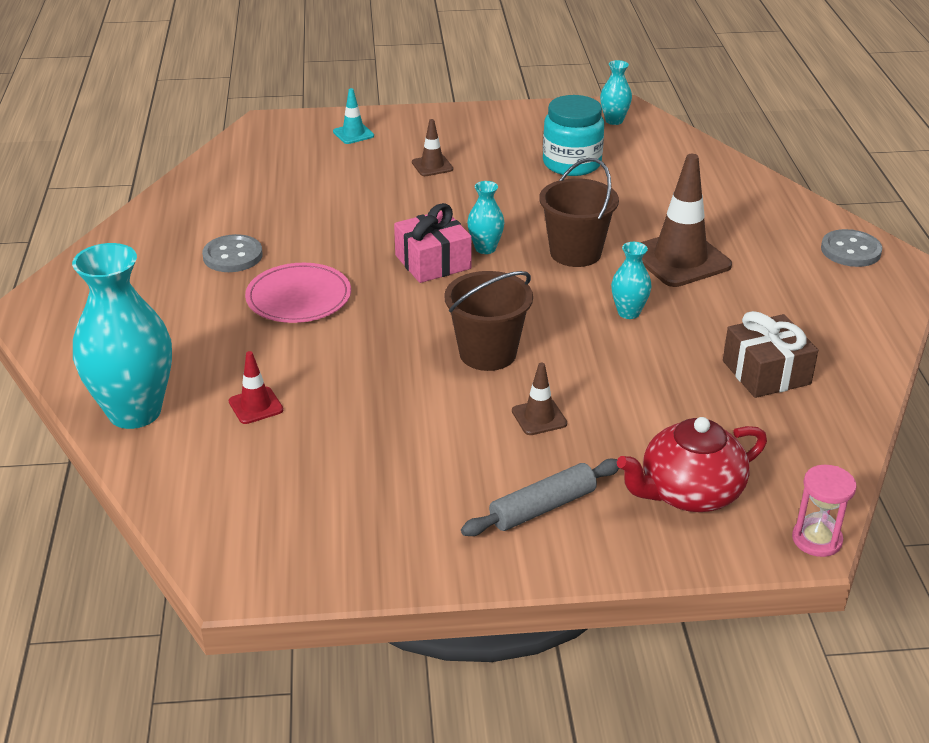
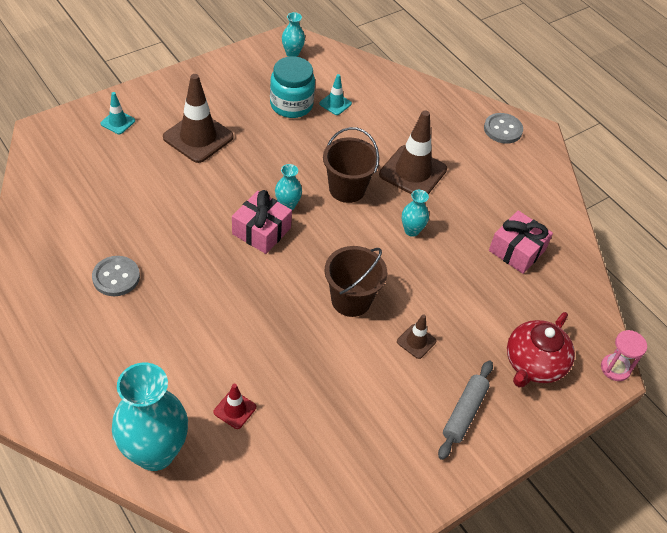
camera: 35 degrees left, 15 degrees up
(298, 297) = (193, 299): pink plate -> none
(432, 166) = (198, 137): brown traffic cone -> brown traffic cone, size x2.04
(630, 175) = (335, 103): none -> turquoise traffic cone
(766, 372) = (517, 250): brown gift -> pink gift

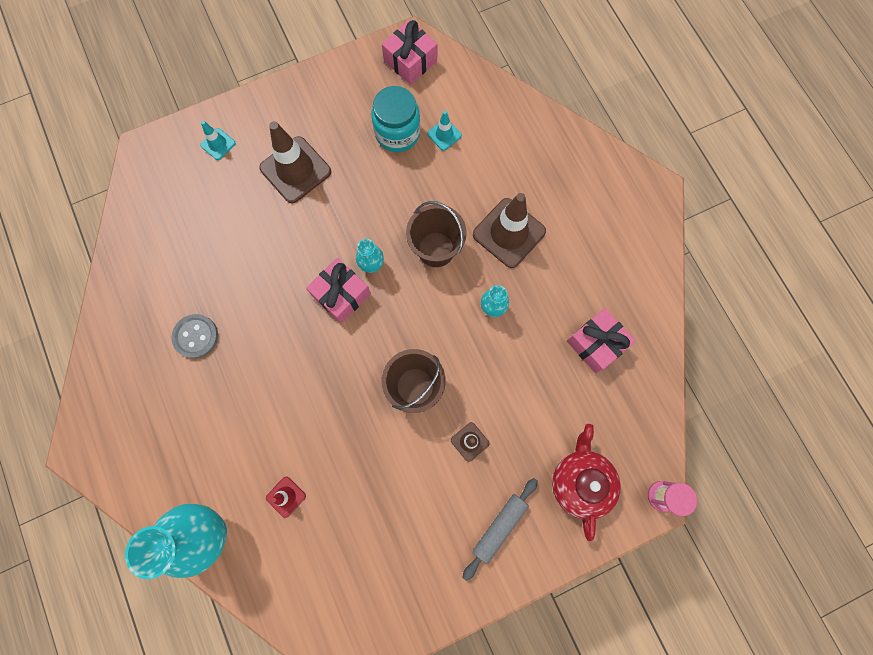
camera: 15 degrees right, 25 degrees up
(292, 53) = (410, 61): turquoise vase -> pink gift
(503, 129) = (619, 183): grey button -> none
(533, 364) = (580, 481): red teapot -> red teapot turned 135 degrees clockwise

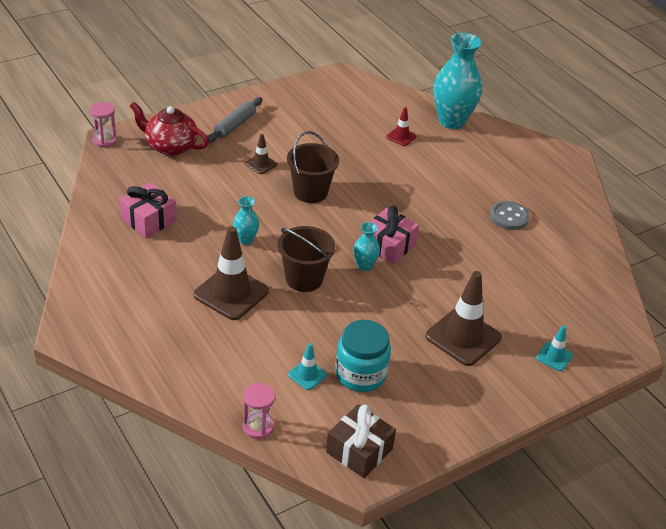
camera: 170 degrees right, 35 degrees down
(410, 61) = (359, 450): pink gift -> brown gift
(489, 86) = (258, 427): none -> pink hourglass
(580, 481) = (170, 146): red teapot -> red teapot turned 120 degrees clockwise

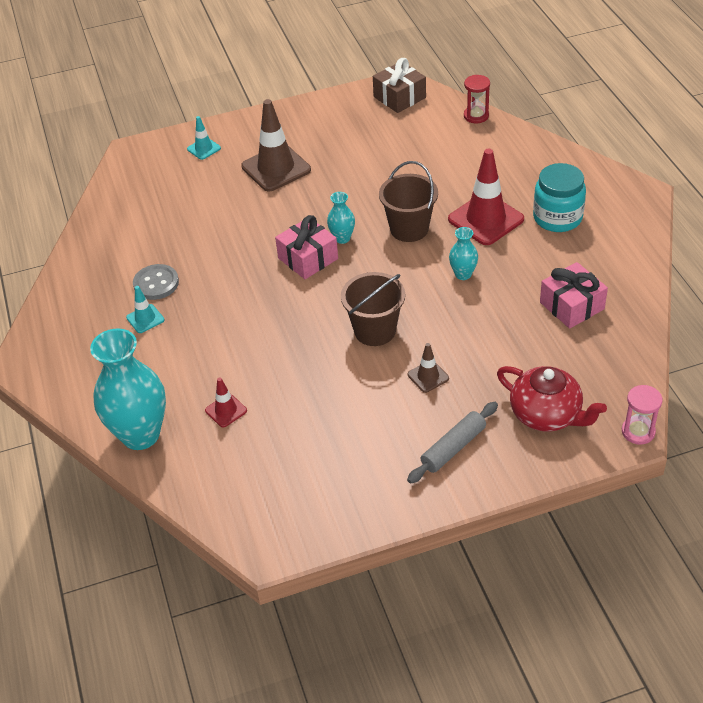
camera: 160 degrees left, 5 degrees up
(231, 293) = (486, 219): brown traffic cone -> red traffic cone
(258, 427) = (476, 116): pink hourglass -> red hourglass
(307, 375) = (427, 148): turquoise traffic cone -> turquoise traffic cone (145, 319)
(360, 374) = (380, 146): turquoise jar -> turquoise jar (557, 218)

